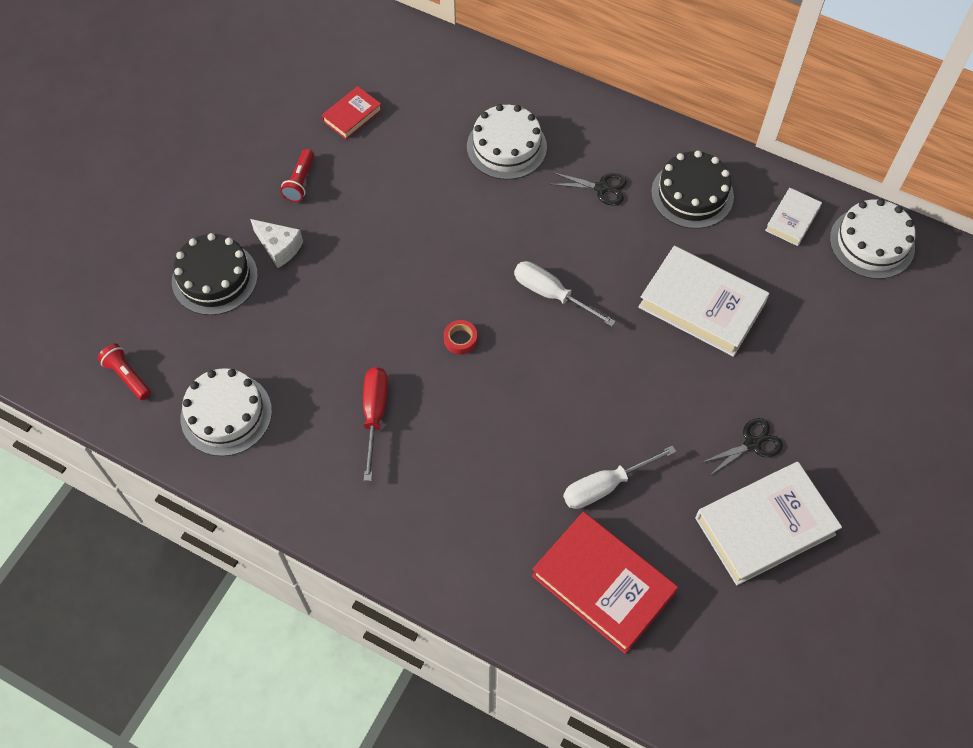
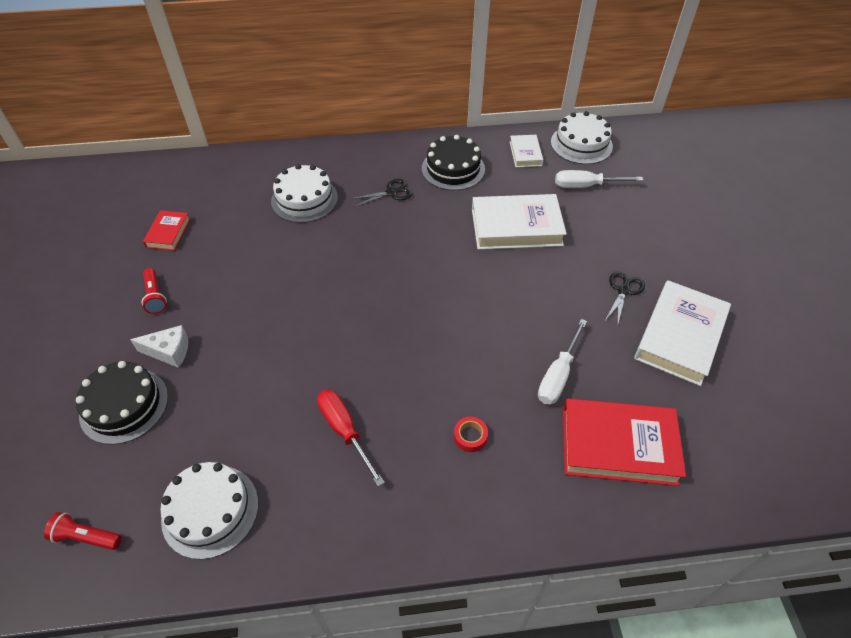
camera: 35 degrees left, 10 degrees down
(460, 339) = (370, 337): red tape -> red tape (470, 436)
(551, 294) = (412, 272): white screwdriver -> white screwdriver (586, 186)

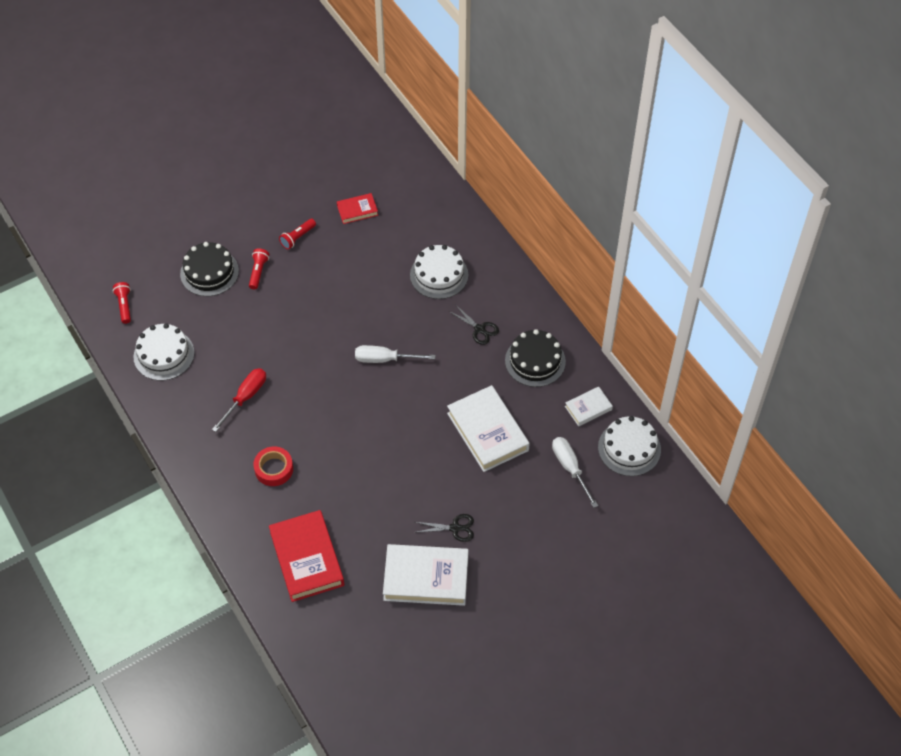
camera: 65 degrees right, 5 degrees up
(169, 351) = (258, 272): white cheese -> red flashlight
(470, 436) = (274, 469): red tape -> red tape, size x1.59
(558, 375) = (349, 506): white screwdriver -> white screwdriver (385, 359)

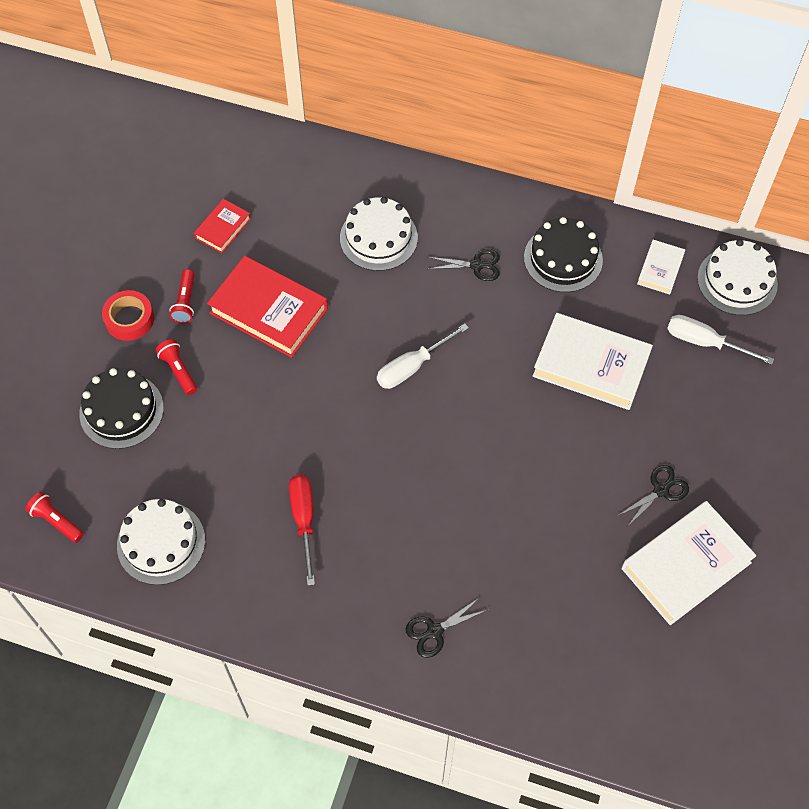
camera: 40 degrees left, 5 degrees up
(255, 505) = (434, 631): none -> black scissors
(274, 469) = (415, 575): red tape -> red tape (129, 319)
(307, 558) = (548, 645): red book -> red book (269, 311)

